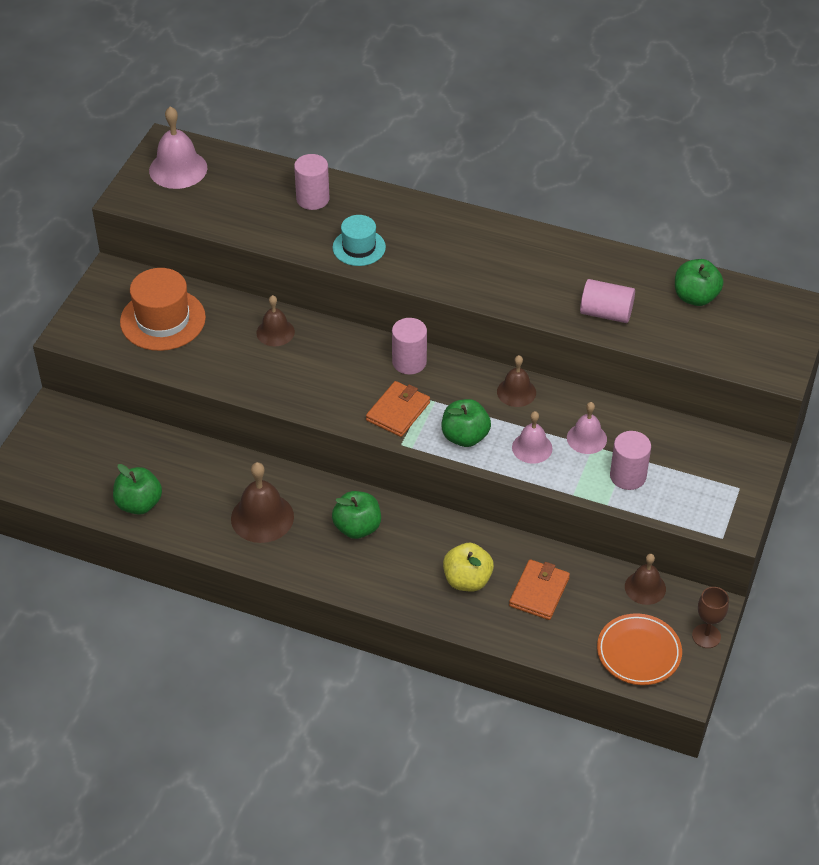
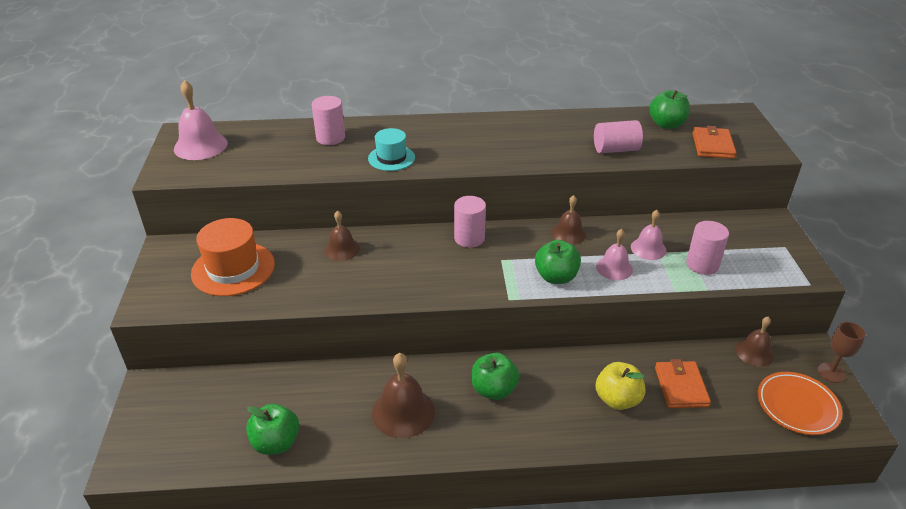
camera: 25 degrees left, 10 degrees down
(398, 411) = (487, 276): orange wallet -> orange wallet (713, 145)

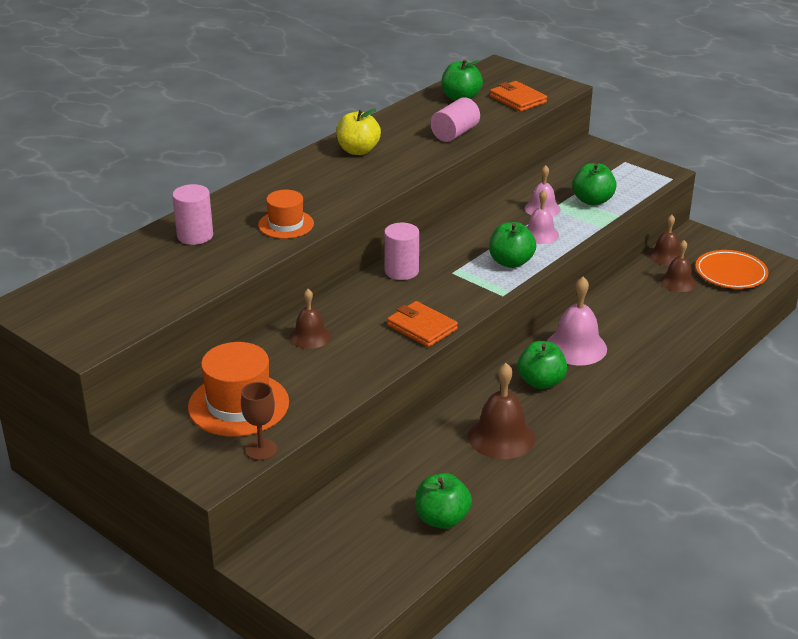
camera: 45 degrees left, 5 degrees down
(200, 146) = (71, 305): pink bell -> pink bell (576, 347)
(391, 158) = (286, 224): turquoise hat -> orange hat
(568, 233) = (471, 228): brown bell -> brown bell (678, 282)
(617, 399) = (627, 336): yellow apple -> yellow apple (358, 150)
(681, 387) = (653, 304): orange wallet -> orange wallet (422, 327)
(702, 264) = (592, 201): pink cylinder -> green apple
(831, 372) = (723, 242): brown goblet -> brown goblet (261, 450)

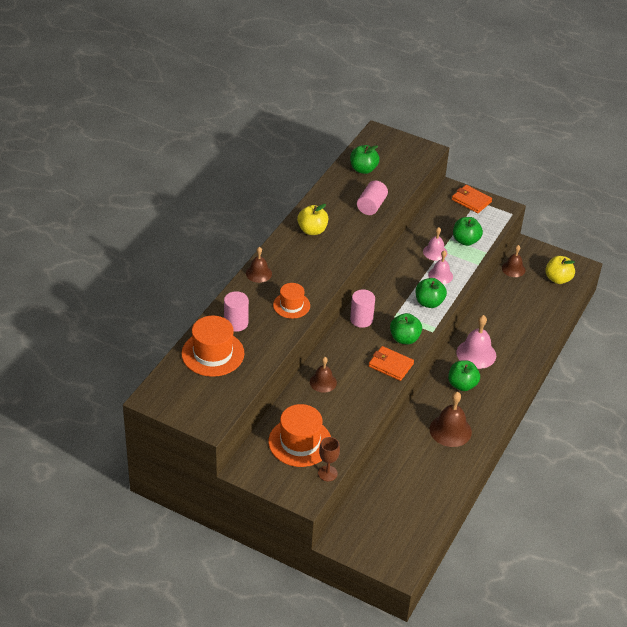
camera: 15 degrees left, 10 degrees up
(141, 265) = (213, 353): none -> orange hat
(442, 519) = (433, 495): green apple -> green apple (404, 338)
(518, 99) = (403, 167): orange wallet -> orange wallet (471, 201)
(678, 282) = (526, 291): brown bell -> brown bell (258, 273)
(730, 273) = (558, 279): orange plate -> yellow apple

